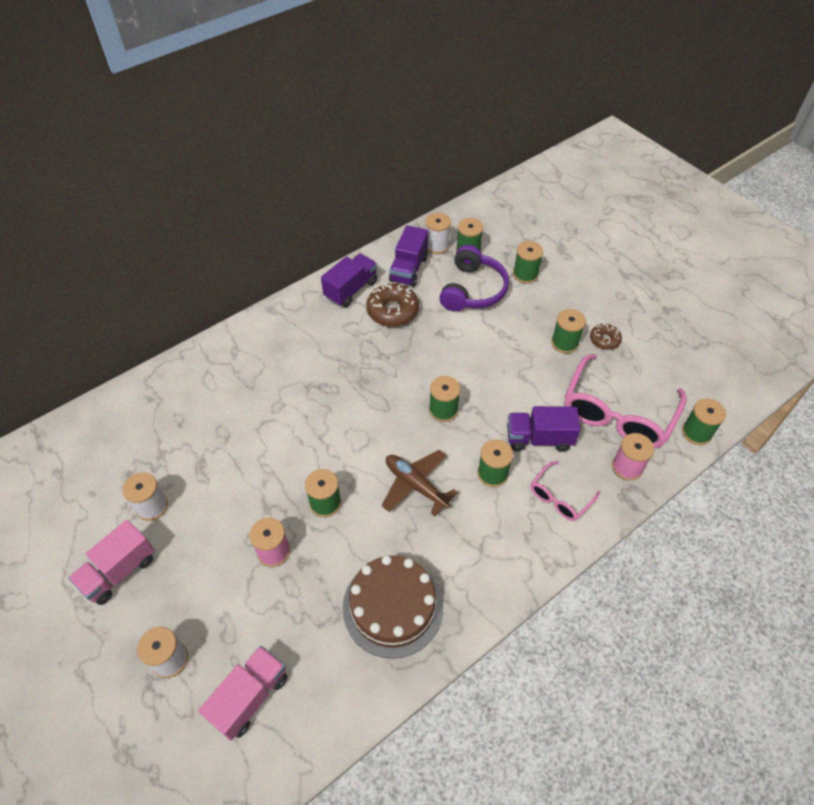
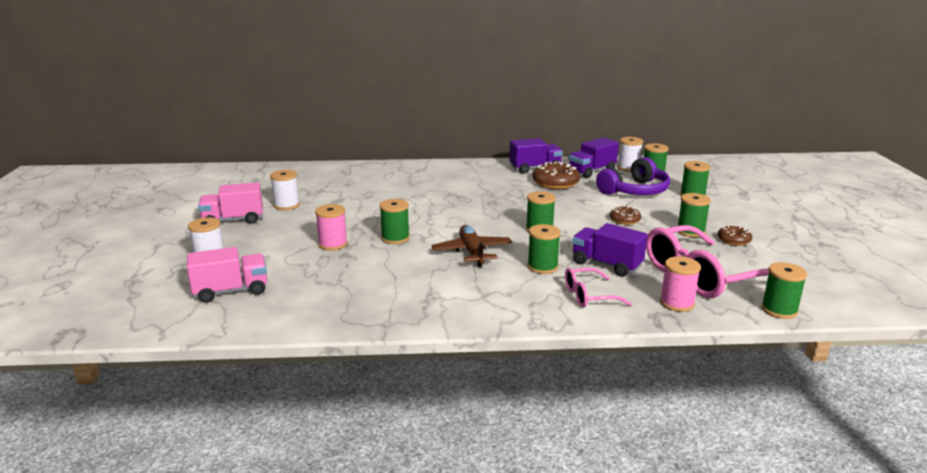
camera: 35 degrees right, 30 degrees down
(392, 607) = (379, 294): brown cake -> none
(501, 351) = (624, 220): none -> brown donut

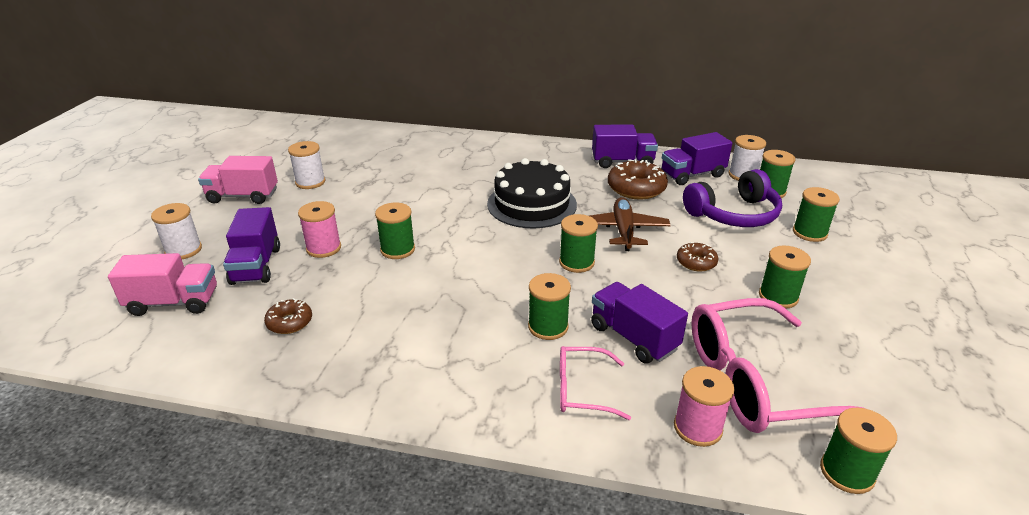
camera: 15 degrees right, 10 degrees up
(284, 261) = (256, 265): none -> purple truck
(472, 252) = (474, 287): brown plane -> brown plane (623, 230)
(482, 200) = (532, 204): none -> black cake
(734, 240) = (834, 322): brown donut -> brown donut (289, 322)

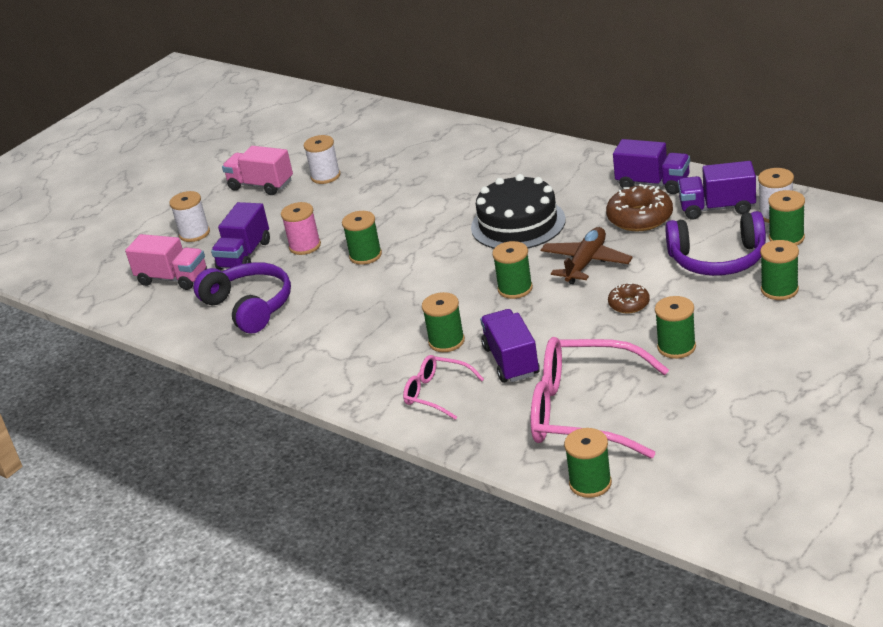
camera: 30 degrees right, 0 degrees up
(289, 322) = (249, 307): brown donut -> purple headphones
(697, 428) = (503, 434): pink spool -> none

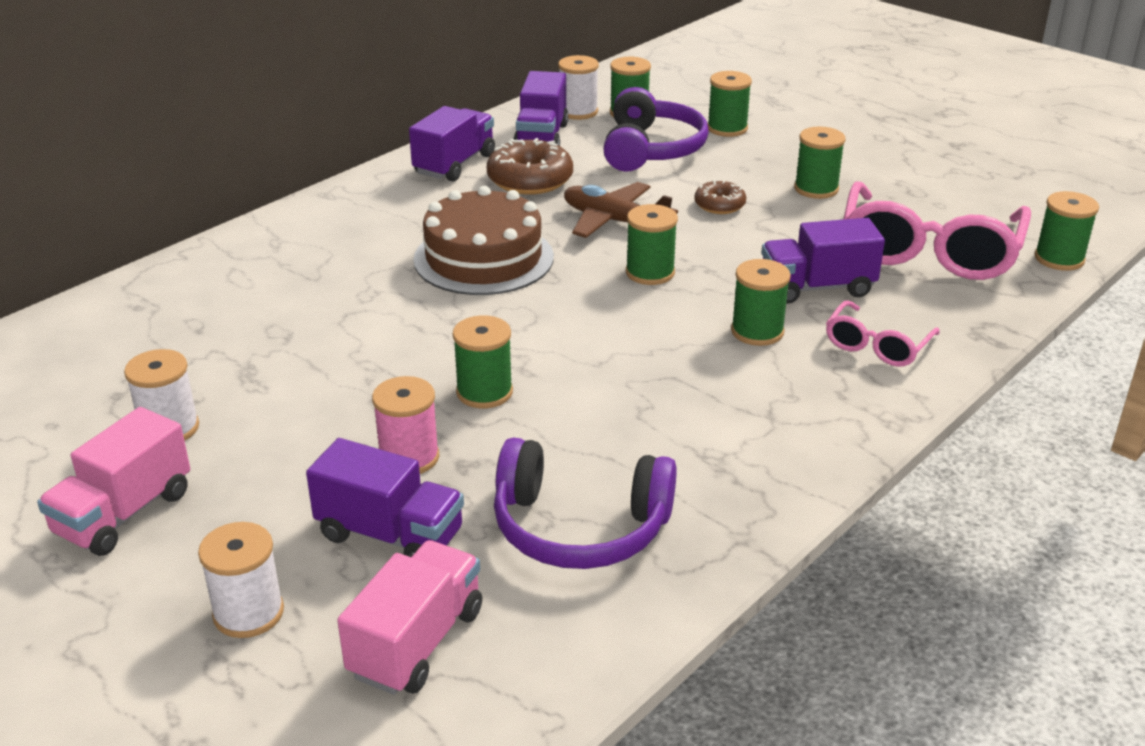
camera: 90 degrees left, 0 degrees up
(249, 307) = (580, 527): purple headphones -> purple headphones turned 135 degrees counterclockwise
(518, 224) = (483, 258): black cake -> brown cake

